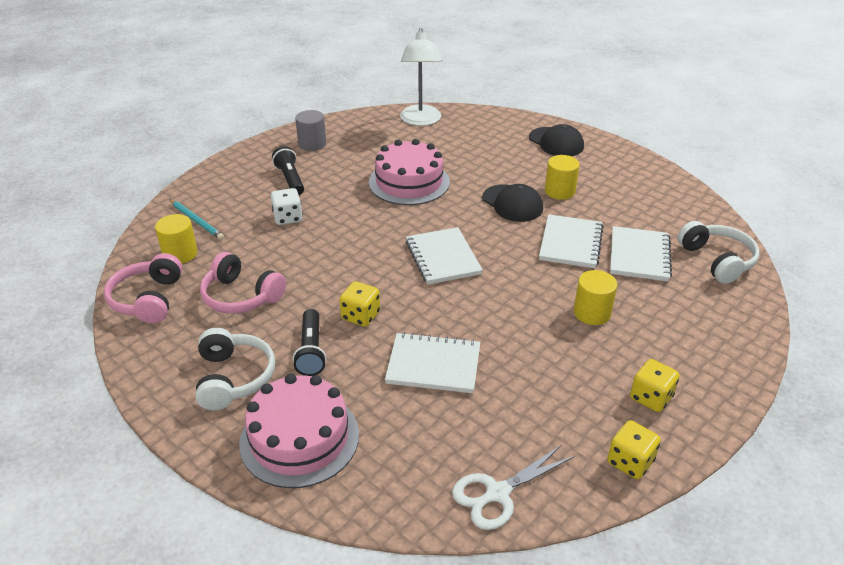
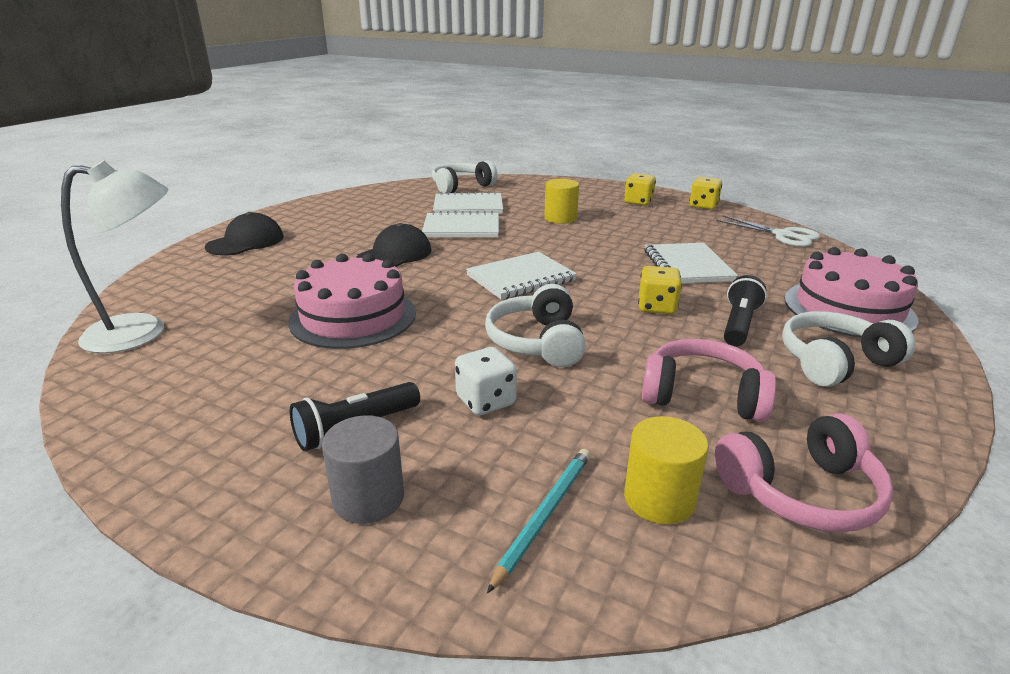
camera: 105 degrees left, 10 degrees down
(241, 296) = (702, 395): pink headphones -> pink headphones turned 90 degrees counterclockwise
(311, 351) = (739, 324): black flashlight -> black flashlight turned 45 degrees counterclockwise
(312, 144) = (205, 433): grey cylinder -> grey cylinder (368, 498)
(339, 246) = (537, 342): none -> white headphones
(559, 191) = (363, 236): yellow cylinder -> none

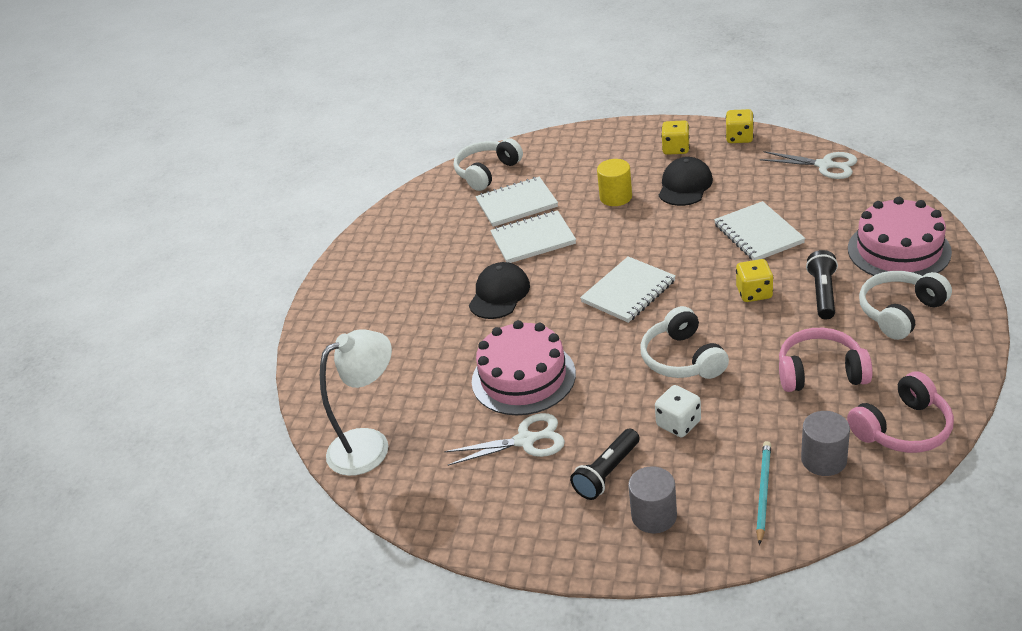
camera: 10 degrees left, 10 degrees up
(246, 242) = (347, 319): black cap -> black cap (685, 186)
(297, 370) = (526, 440): none -> white scissors
(659, 499) = (823, 460): yellow cylinder -> grey cylinder

